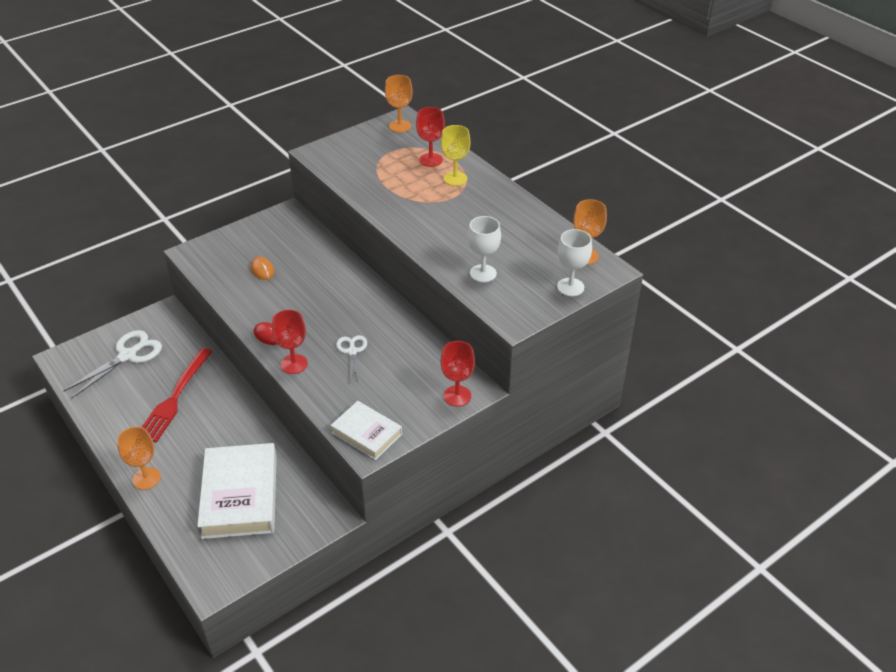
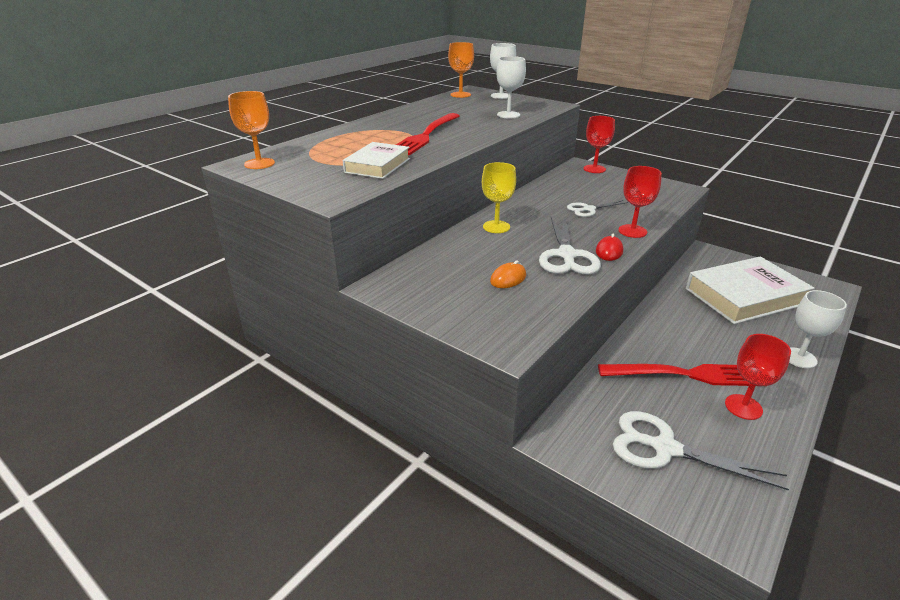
camera: 105 degrees left, 10 degrees down
(146, 478) = (799, 358): orange goblet -> white goblet
(276, 309) = (566, 255): none -> white scissors
(366, 433) = (669, 191): white book -> white book (377, 165)
(431, 160) = (336, 144): red goblet -> red goblet (743, 407)
(433, 208) = (426, 135): none -> red fork
(455, 178) = (369, 133): yellow goblet -> yellow goblet (496, 227)

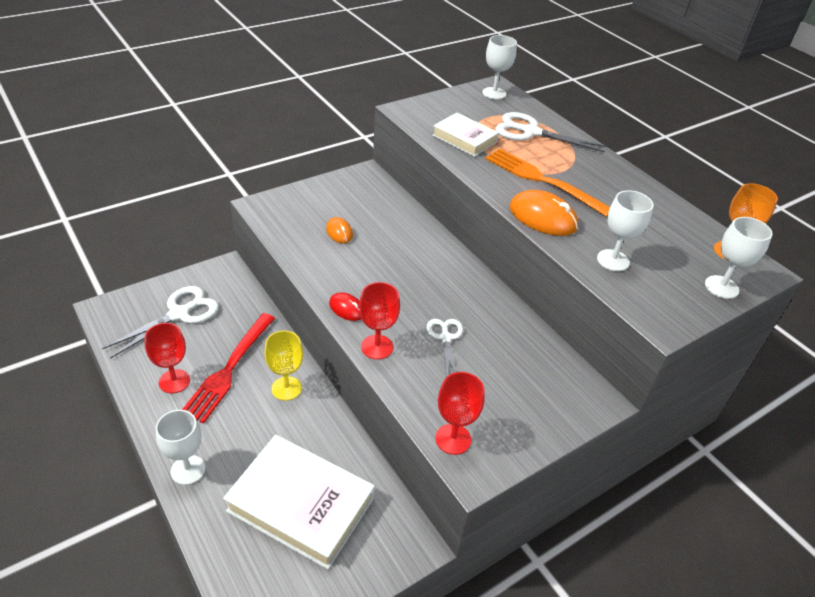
camera: 105 degrees right, 10 degrees up
(259, 163) = (494, 93): orange goblet -> white goblet
(426, 135) = (542, 180): red fork -> orange fork
(481, 132) = (542, 217): none -> orange mouse
(496, 227) = (434, 256): yellow goblet -> yellow goblet (286, 388)
(566, 255) = (355, 278): white scissors -> white scissors (530, 132)
(594, 169) = (577, 407): red goblet -> red goblet (453, 439)
(744, 296) = (301, 505): white book -> white book turned 60 degrees counterclockwise

